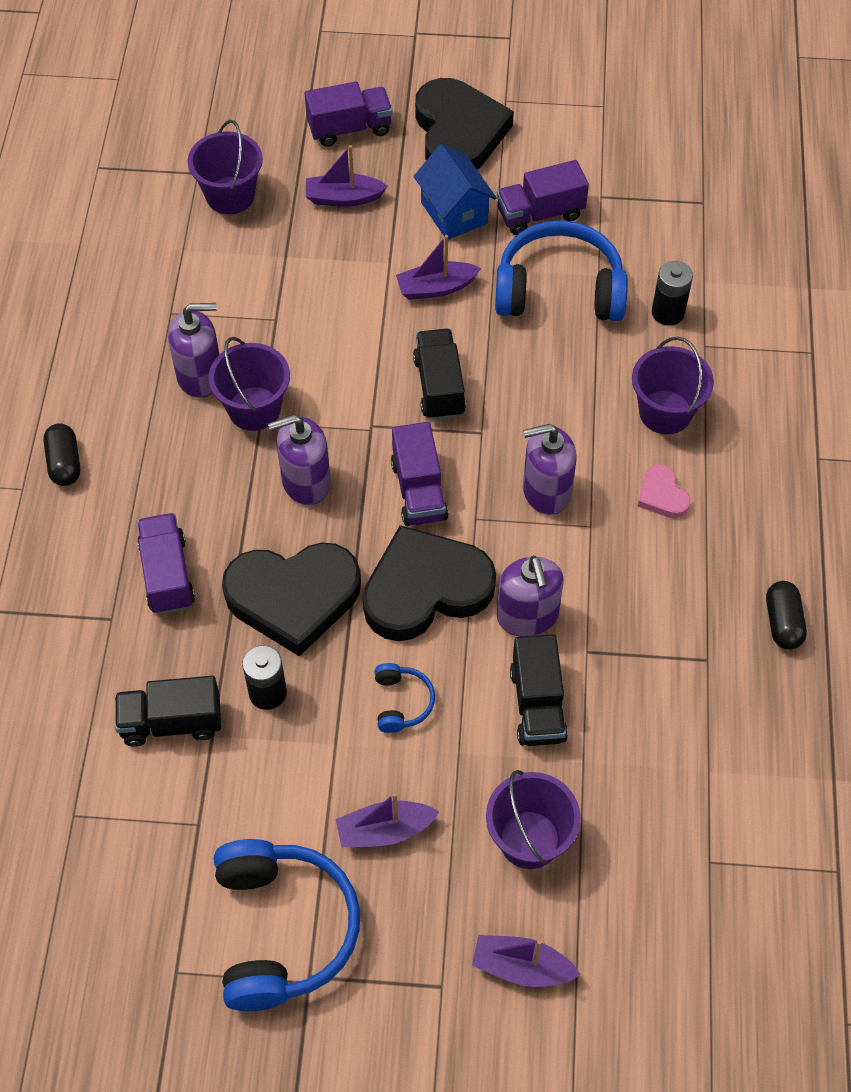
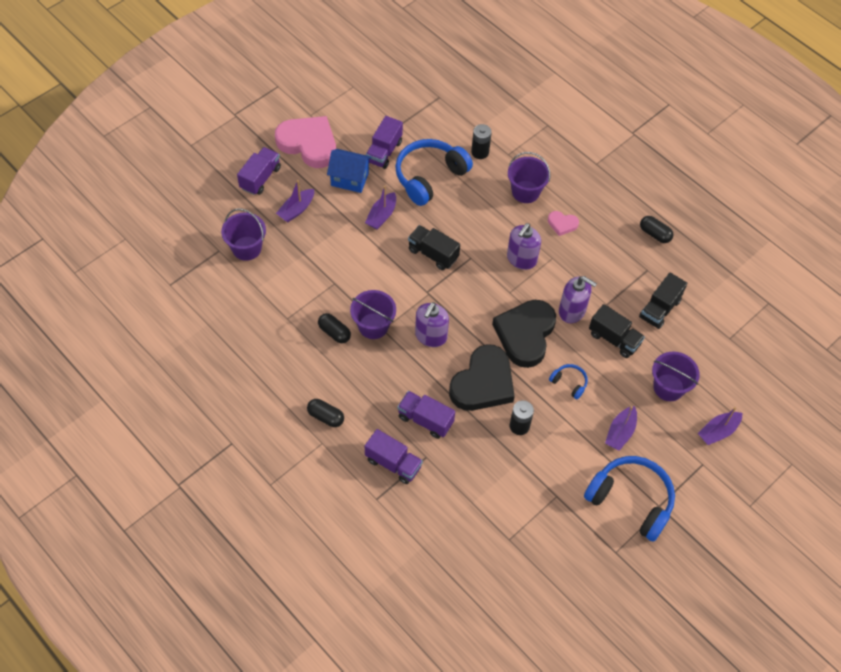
camera: 50 degrees left, 0 degrees up
(171, 722) = (499, 471): black truck -> black truck (659, 309)
(200, 376) = (334, 332): purple soap dispenser -> black capsule
(419, 490) = (476, 300): purple truck -> purple truck (393, 463)
(458, 133) = (308, 144): black heart -> pink heart

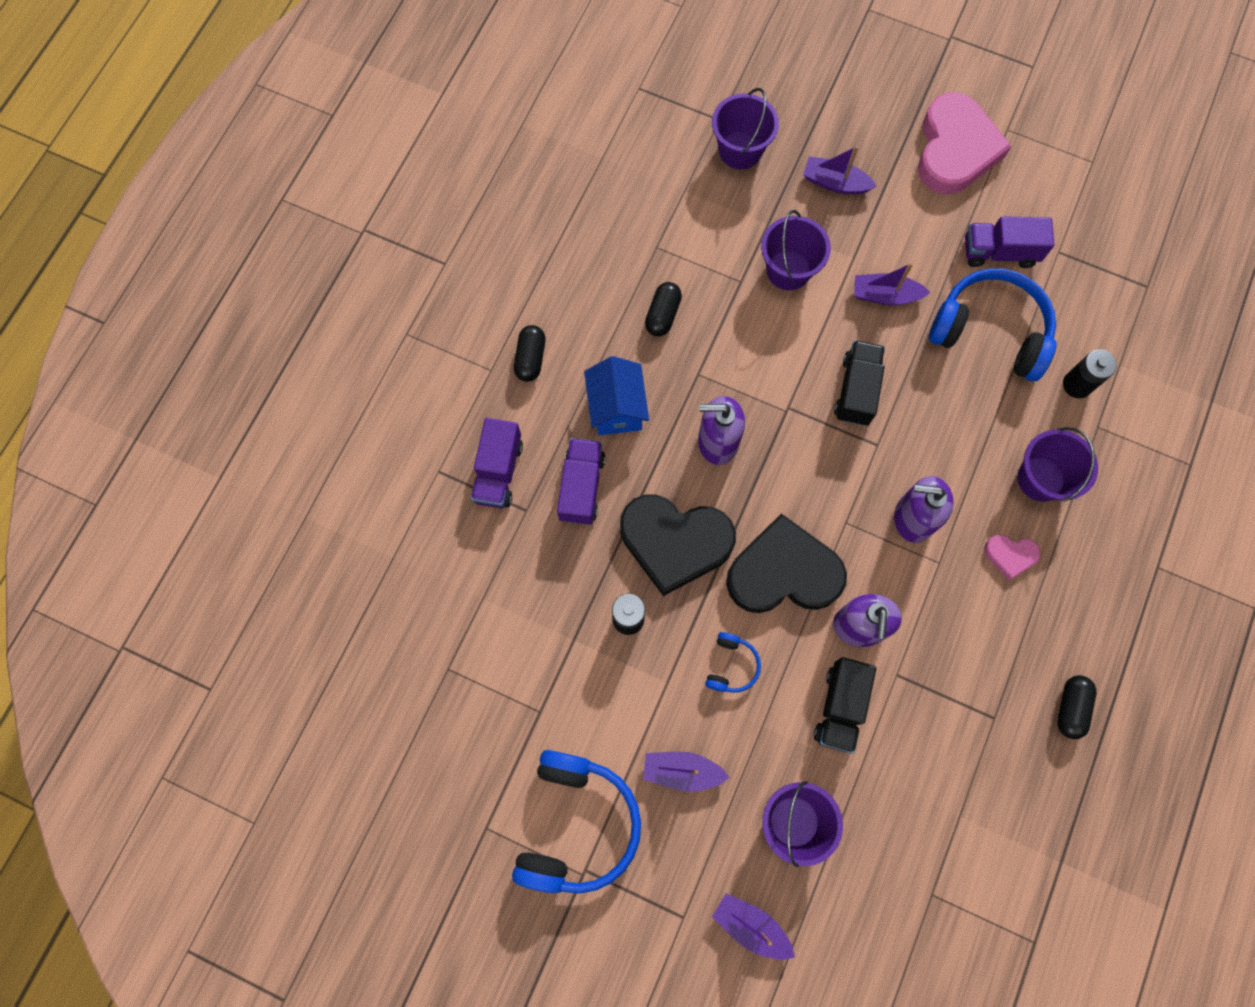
camera: 70 degrees right, 15 degrees up
(260, 178) = (862, 116): purple truck -> none
(350, 179) = (925, 227): blue house -> blue house (616, 408)
(373, 326) = (697, 360): purple bucket -> purple bucket (788, 270)
(562, 224) = (1010, 555): pink heart -> pink heart turned 75 degrees counterclockwise
(659, 309) = (930, 762): black truck -> none

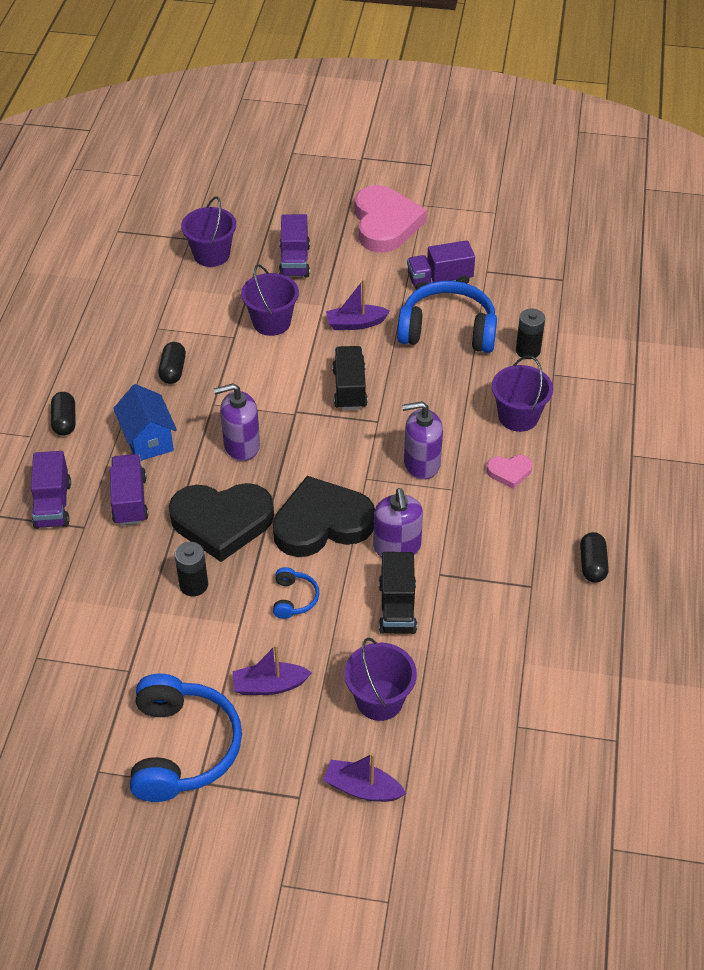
camera: 15 degrees left, 25 degrees down
(835, 183) = (294, 261): purple boat -> purple truck

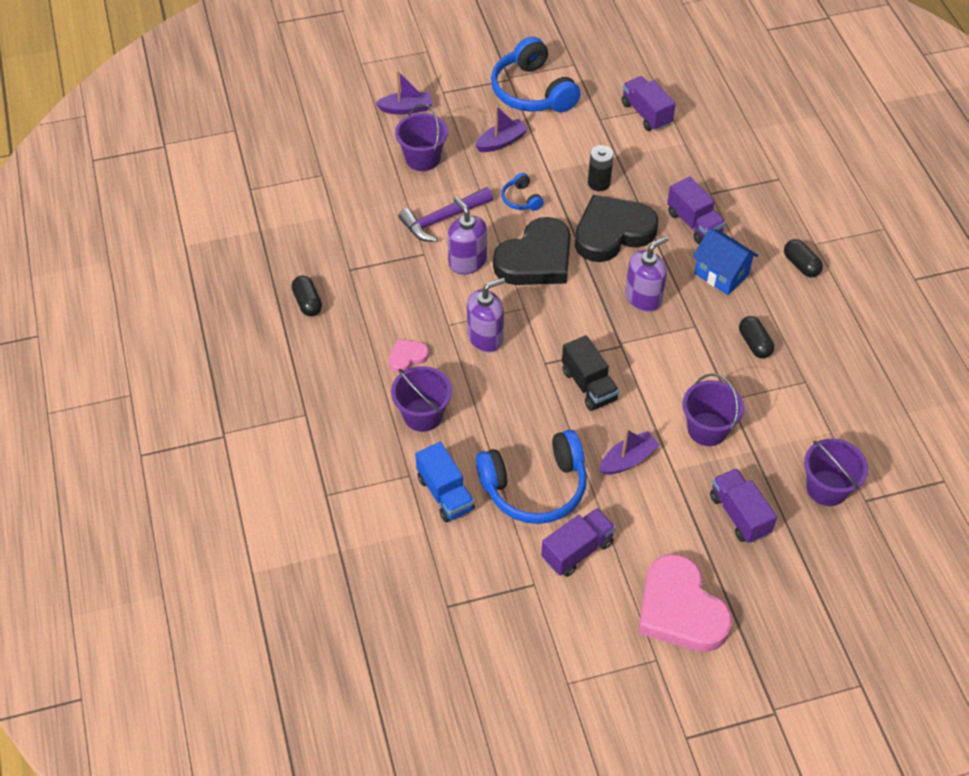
camera: 155 degrees right, 5 degrees up
(53, 504) = (747, 200): purple truck -> purple truck (646, 114)
(397, 608) = (443, 219): black truck -> purple hammer
(528, 350) = (445, 493): black battery -> blue truck

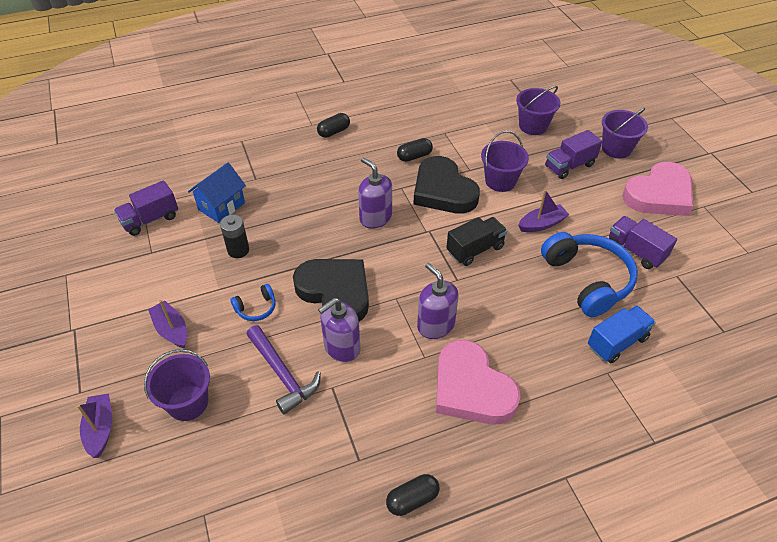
camera: 95 degrees left, 5 degrees down
(407, 357) = (471, 388): pink heart -> pink heart, size x2.20
(423, 415) = (537, 368): purple bucket -> purple bucket (616, 149)
(532, 91) = (99, 307): blue headphones -> none
(612, 232) = (301, 239): black heart -> black heart (443, 191)
(628, 459) = (542, 224): purple boat -> purple boat turned 105 degrees clockwise
(694, 223) = (290, 188): purple truck -> none
(721, 274) = (346, 173): blue house -> blue house (221, 206)

